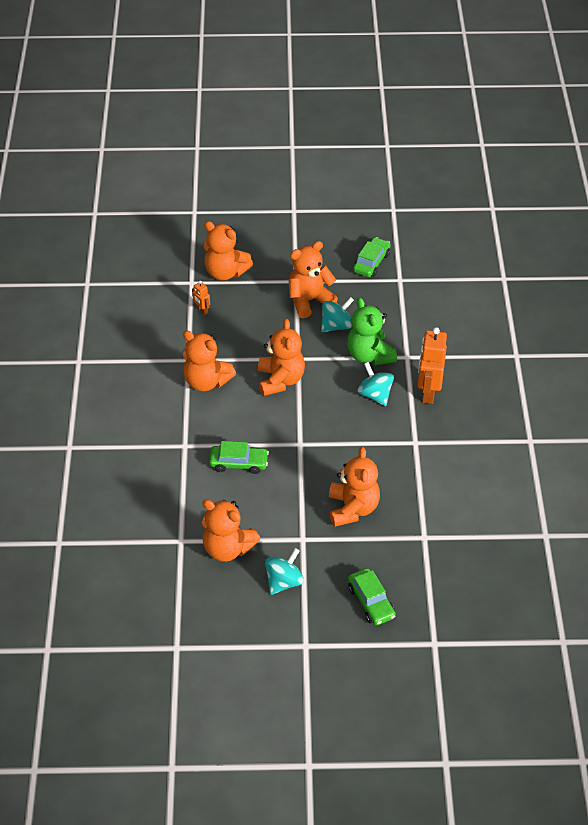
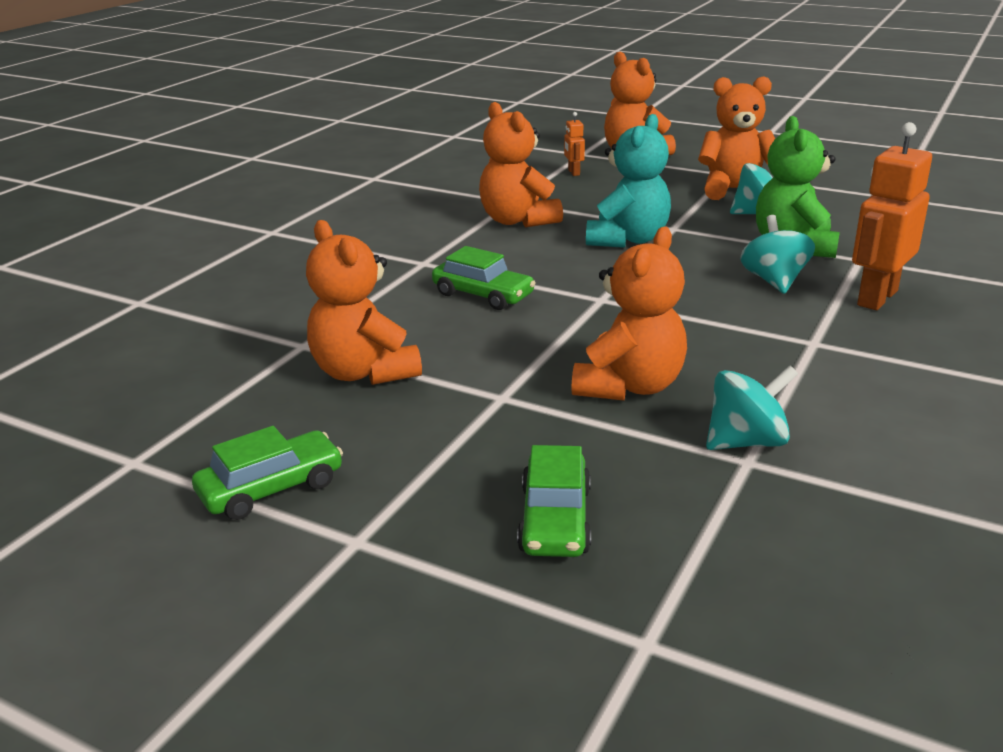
camera: 30 degrees right, 20 degrees down
(280, 380) = (628, 239): orange teddy bear -> turquoise teddy bear
(284, 581) = (413, 438): turquoise spinning top -> turquoise spinning top (746, 442)
(371, 262) = (857, 179): green car -> green car (271, 488)

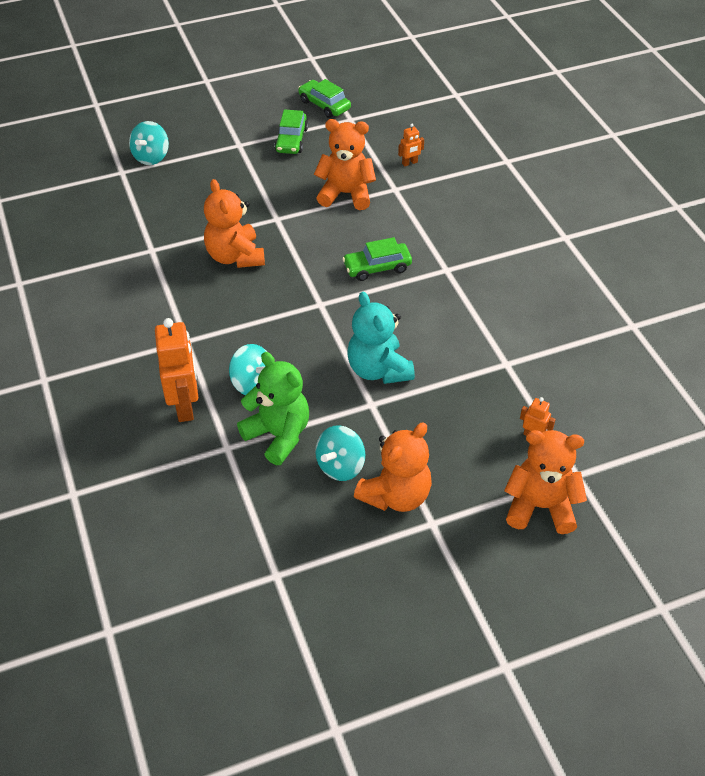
camera: 130 degrees right, 20 degrees up
(220, 359) = (410, 163): none -> orange robot
(517, 220) = (466, 343): orange teddy bear -> none
(555, 520) = (190, 187): green car -> green car (324, 105)
(746, 442) = (160, 258): turquoise spinning top -> turquoise spinning top (151, 157)

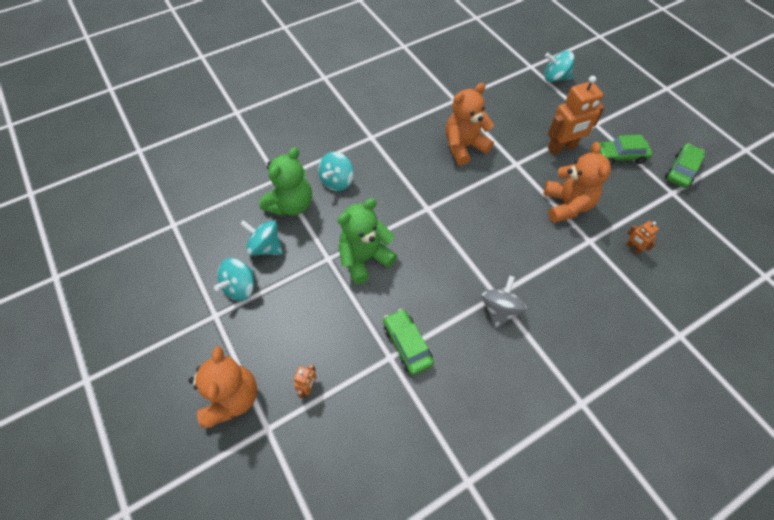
camera: 80 degrees right, 10 degrees up
(185, 406) = (312, 149): orange robot -> orange robot (562, 148)
(377, 267) = (482, 241): green car -> green car (407, 345)
(378, 370) = (365, 258): turquoise teddy bear -> green teddy bear
(396, 495) = (240, 287): orange teddy bear -> turquoise spinning top
(463, 270) = (499, 310): none -> grey spinning top

